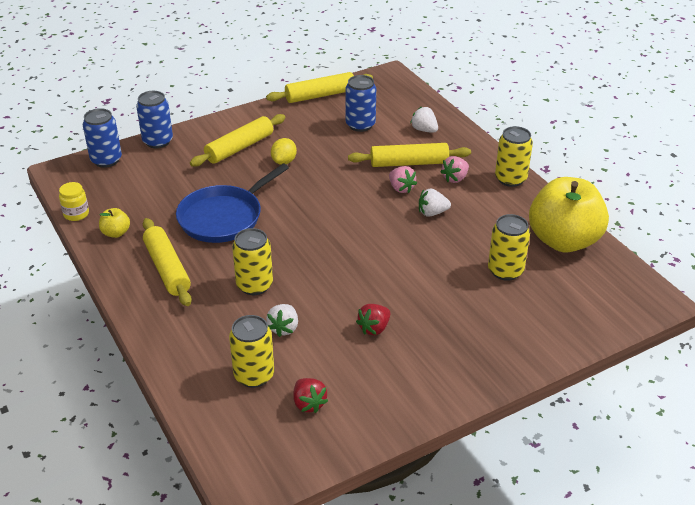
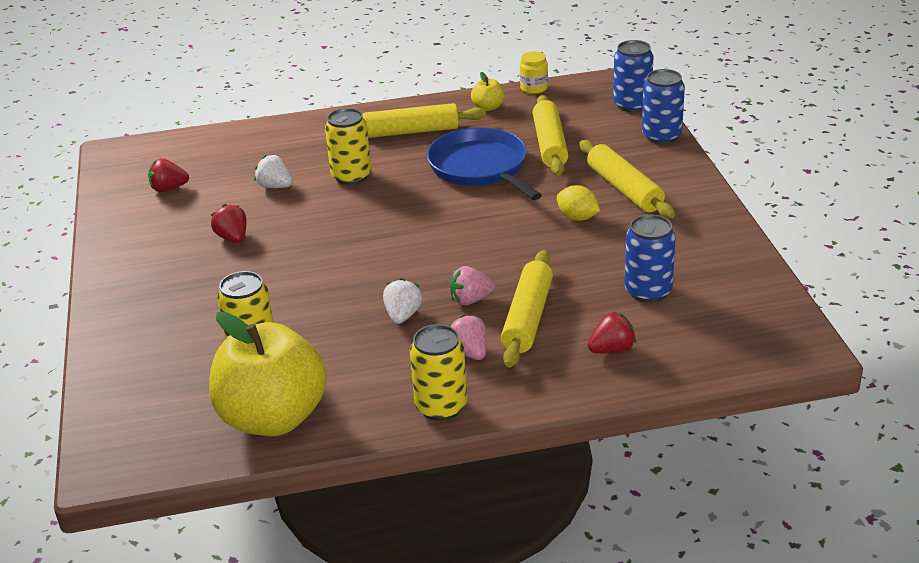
camera: 110 degrees right, 5 degrees down
(254, 375) = (227, 165): yellow can -> none
(320, 95) = (747, 267): yellow rolling pin -> yellow rolling pin (550, 144)
(424, 130) = (612, 350): white strawberry -> red strawberry

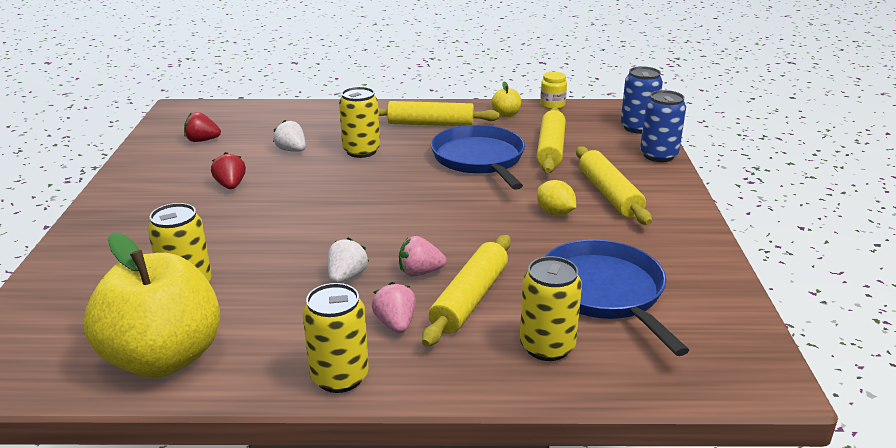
camera: 10 degrees right, 5 degrees down
(612, 350) = (547, 346): red strawberry -> yellow can
(648, 291) = (605, 292): blue can -> blue pan

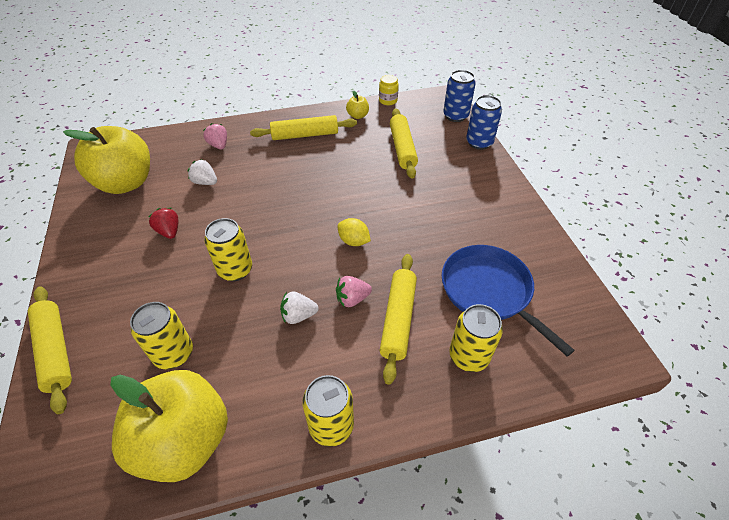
camera: 15 degrees left, 20 degrees up
(202, 140) = (126, 183): red strawberry -> yellow apple
(346, 276) = (298, 315): white strawberry -> white strawberry turned 105 degrees counterclockwise
(361, 151) = (261, 174): yellow can -> yellow can (235, 270)
(395, 324) = (353, 358): pink strawberry -> pink strawberry (219, 145)
(480, 159) = (355, 168): blue pan -> none
(555, 213) = (428, 216): yellow lemon -> yellow lemon (353, 241)
(609, 194) = (459, 189): yellow rolling pin -> yellow rolling pin (55, 350)

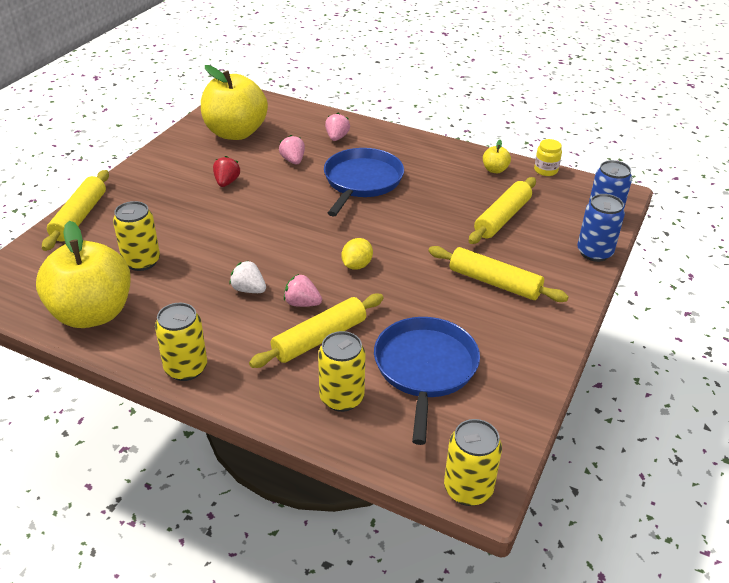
camera: 40 degrees right, 10 degrees down
(205, 182) = (293, 160): white strawberry -> pink strawberry
(235, 270) = (241, 234): yellow can -> yellow can (468, 489)
(279, 171) = (361, 181): none -> blue pan
(305, 135) = (421, 163): yellow rolling pin -> yellow rolling pin (494, 282)
(353, 241) = (356, 265): yellow lemon -> yellow lemon turned 45 degrees clockwise

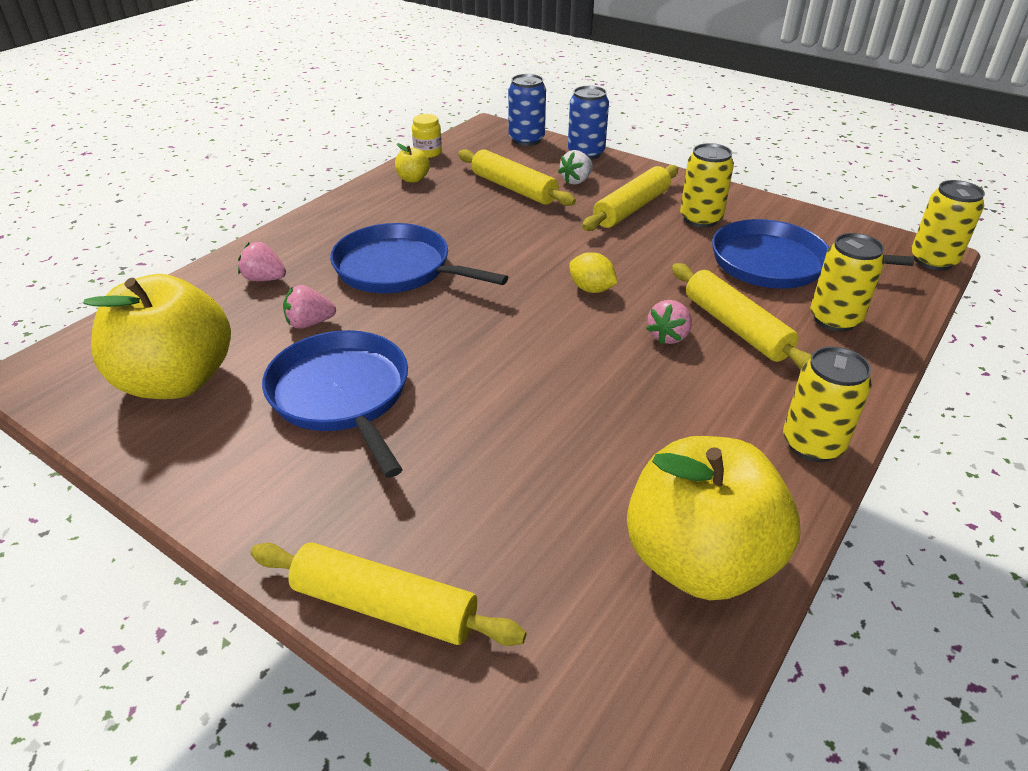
camera: 80 degrees left, 0 degrees up
(141, 261) = (555, 500): yellow can -> yellow can (700, 219)
(227, 182) = (342, 395): red strawberry -> blue pan
(249, 289) = (638, 381): white strawberry -> white strawberry (576, 181)

